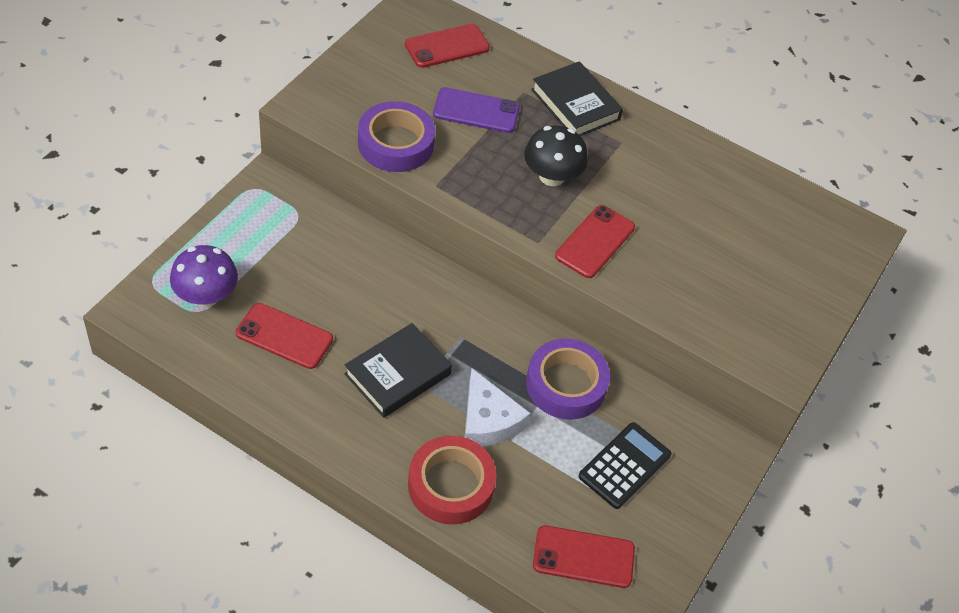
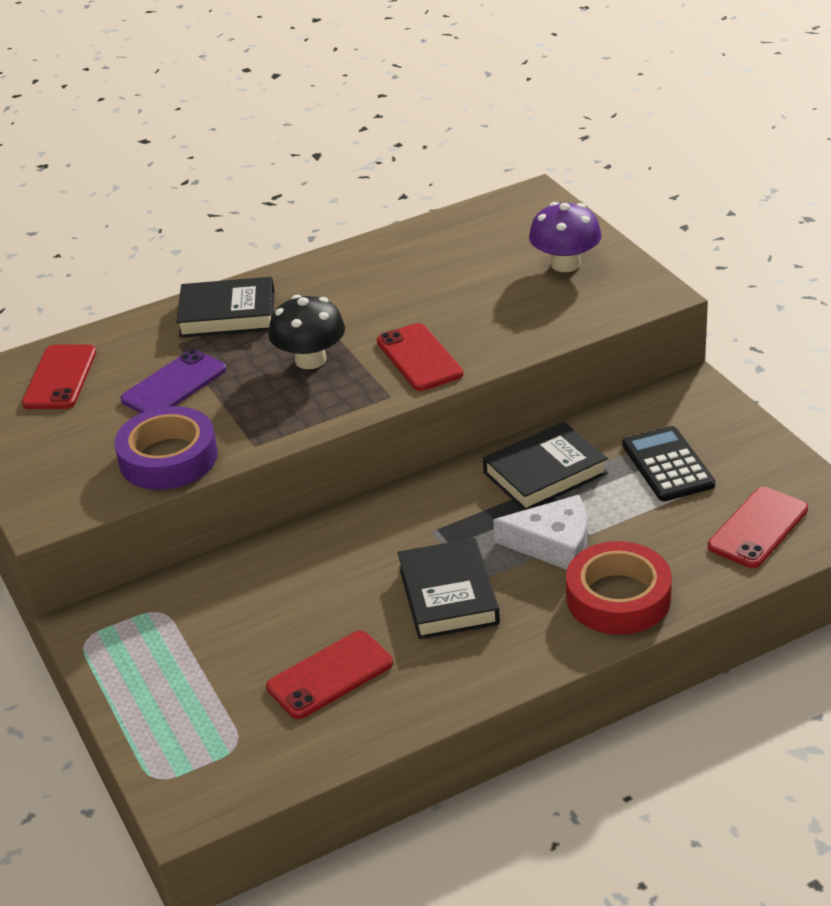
camera: 50 degrees left, 15 degrees down
(206, 296) = (218, 730): purple mushroom -> purple mushroom (565, 264)
(566, 384) = (545, 473): purple tape -> black book

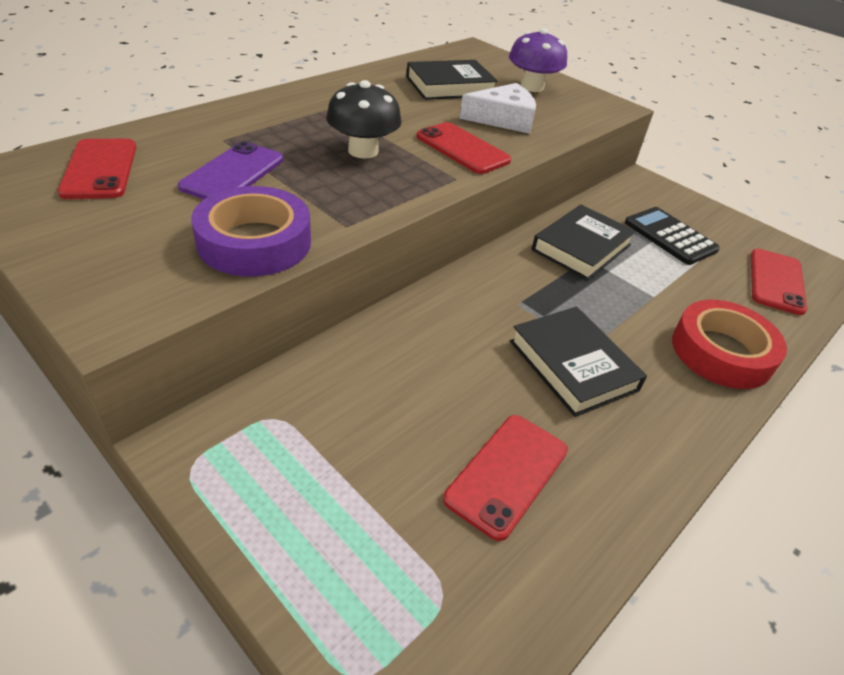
camera: 25 degrees left, 5 degrees up
(227, 314) = (264, 117): black book -> black book (450, 86)
(553, 544) = (631, 307): white cheese -> white cheese (503, 119)

